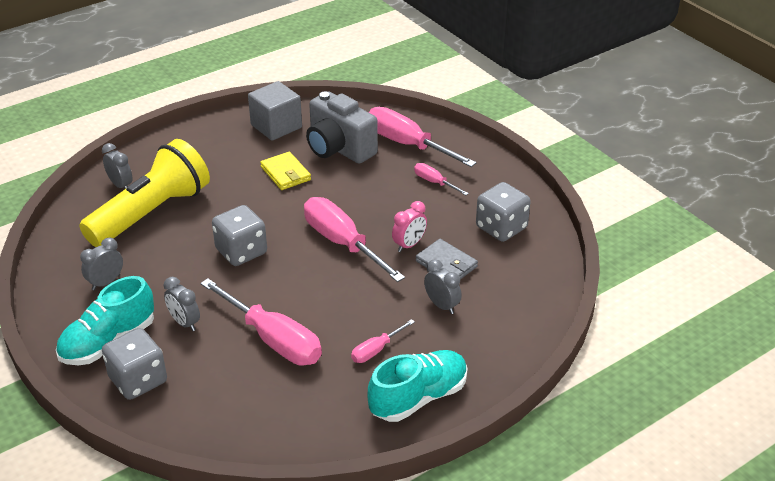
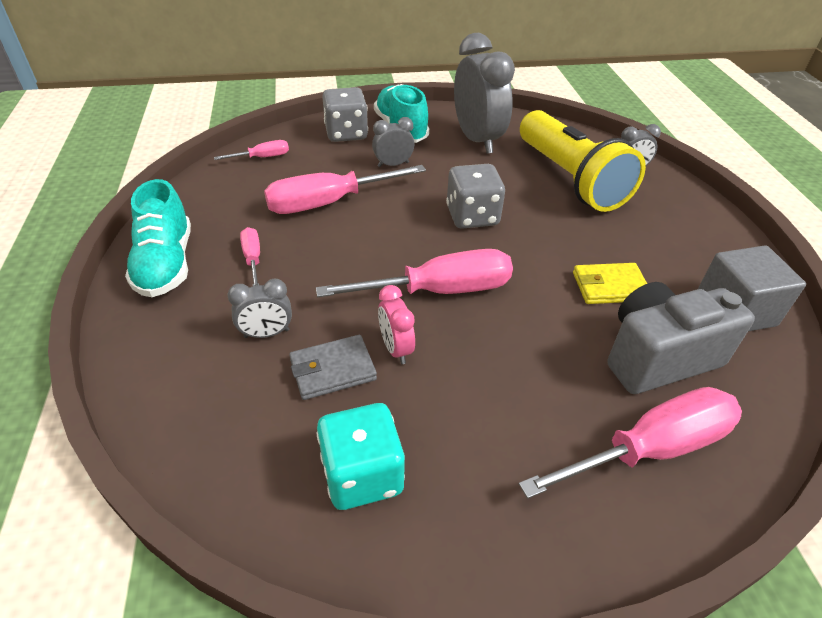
camera: 115 degrees right, 5 degrees up
(106, 282) = (477, 140): grey clock -> grey clock, size x2.06
(434, 182) = (524, 439): pink screwdriver -> pink screwdriver (262, 157)
(501, 228) = (362, 475): grey dice -> turquoise dice

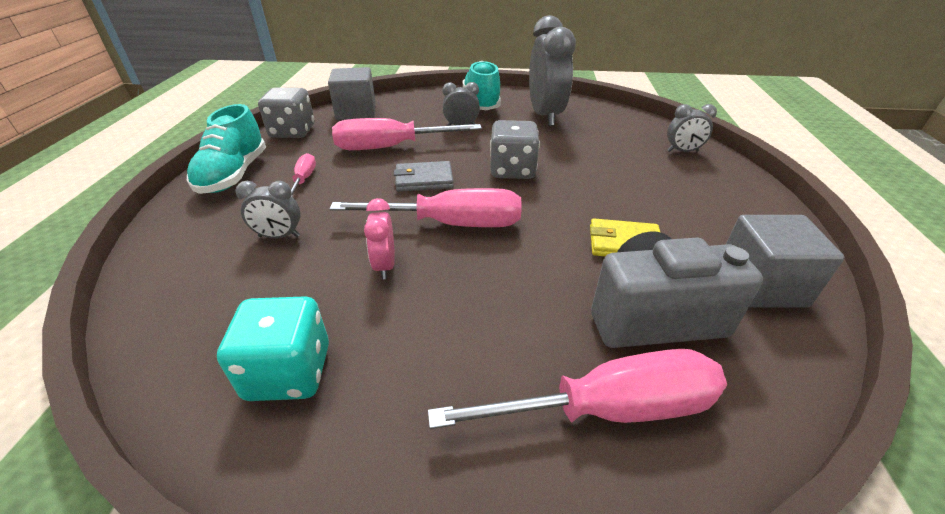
camera: 15 degrees right, 5 degrees down
(262, 157) = (356, 112): pink screwdriver -> grey cube
(333, 370) = (317, 274): grey wallet -> grey wallet (424, 179)
(346, 133) = (433, 102): grey dice -> grey dice (292, 132)
(570, 179) = (620, 151): yellow flashlight -> none

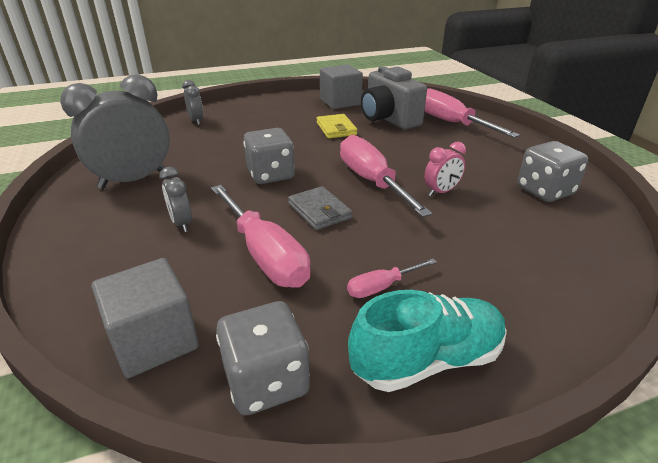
camera: 115 degrees left, 5 degrees down
(279, 236) = (472, 252): grey clock -> none
(289, 372) = (545, 191): turquoise dice -> grey dice
(481, 103) = (96, 228): turquoise shoe -> none

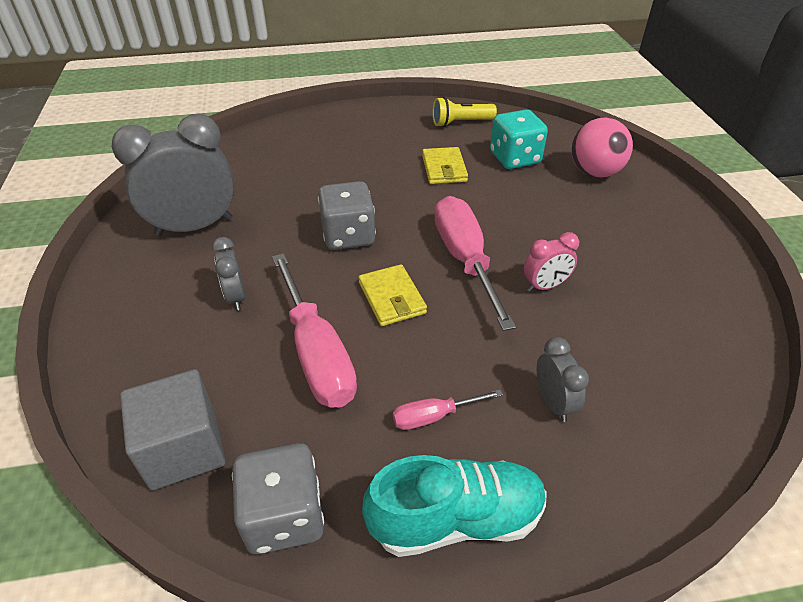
camera: 10 degrees right, 10 degrees up
(196, 121) = (279, 139): grey clock -> grey clock (553, 402)
(319, 211) = (391, 298): grey wallet -> yellow wallet
(340, 102) = (461, 123): grey cube -> yellow flashlight
(388, 119) = (514, 158): grey camera -> turquoise dice
(451, 123) = (594, 173): pink screwdriver -> pink ball
(545, 191) = (677, 300): grey dice -> none

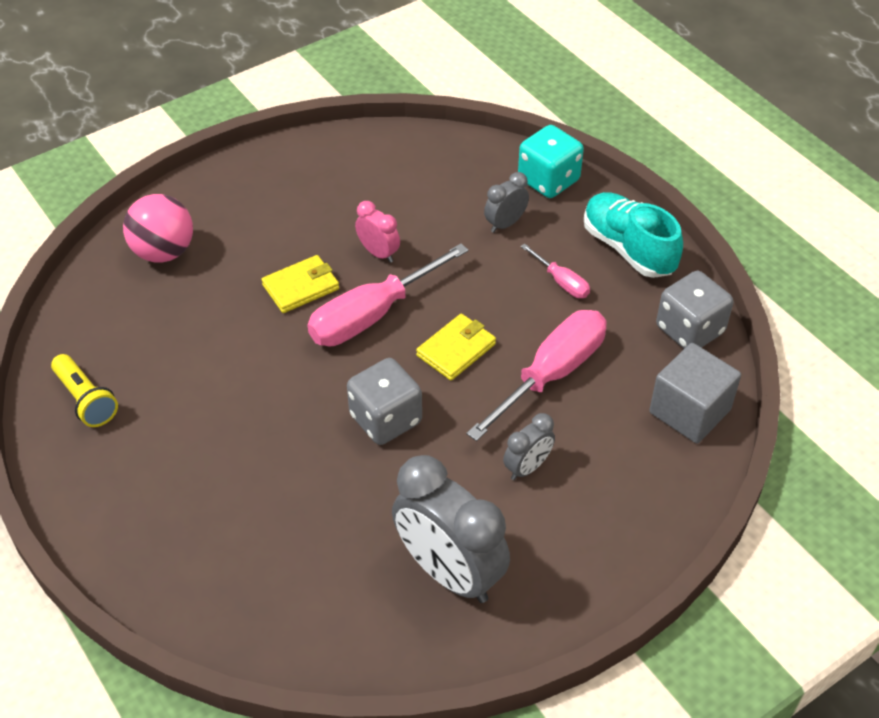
camera: 115 degrees left, 5 degrees up
(444, 168) = (212, 381): yellow wallet -> yellow wallet (301, 287)
(514, 158) = (160, 324): turquoise dice -> turquoise dice (548, 180)

